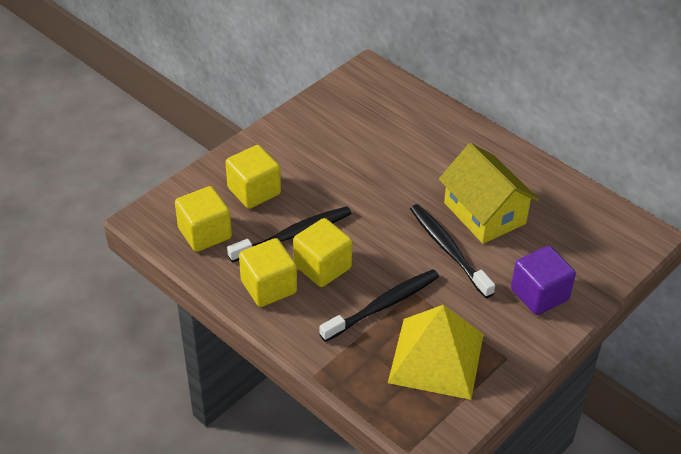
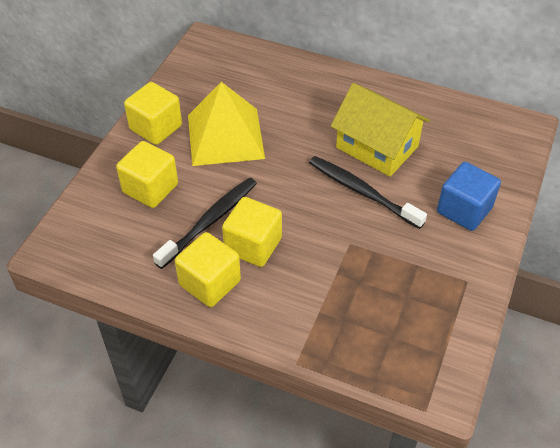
camera: 20 degrees left, 5 degrees up
(205, 233) = (120, 247): yellow cube -> yellow cube (156, 127)
(383, 305) = (329, 266): black toothbrush -> none
(436, 358) = (404, 303): yellow pyramid -> yellow pyramid (225, 136)
(539, 294) = (464, 210): purple cube -> blue cube

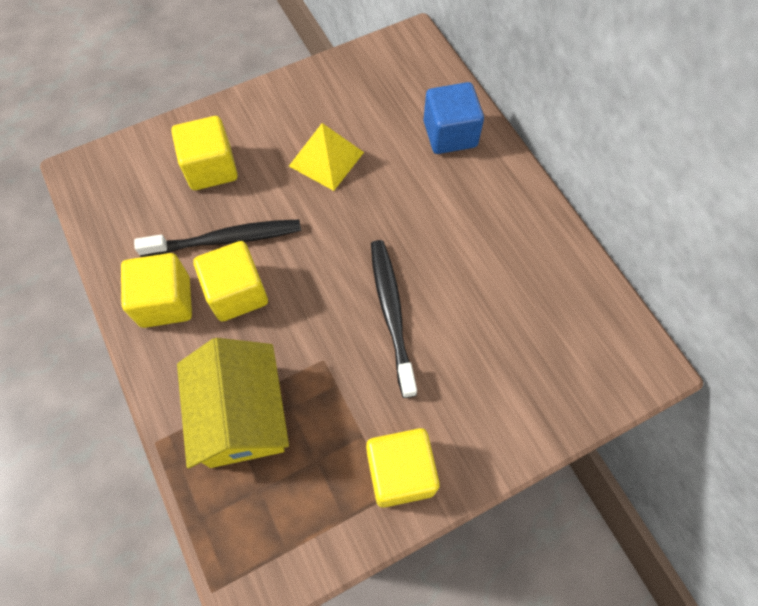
camera: 40 degrees right, 15 degrees up
(156, 127) = (276, 107): yellow cube -> yellow cube (400, 473)
(225, 136) = (326, 159): yellow pyramid -> yellow pyramid, size x0.65
(377, 147) = (458, 274): yellow house -> yellow house (241, 415)
(464, 210) = (473, 413): blue cube -> blue cube (450, 134)

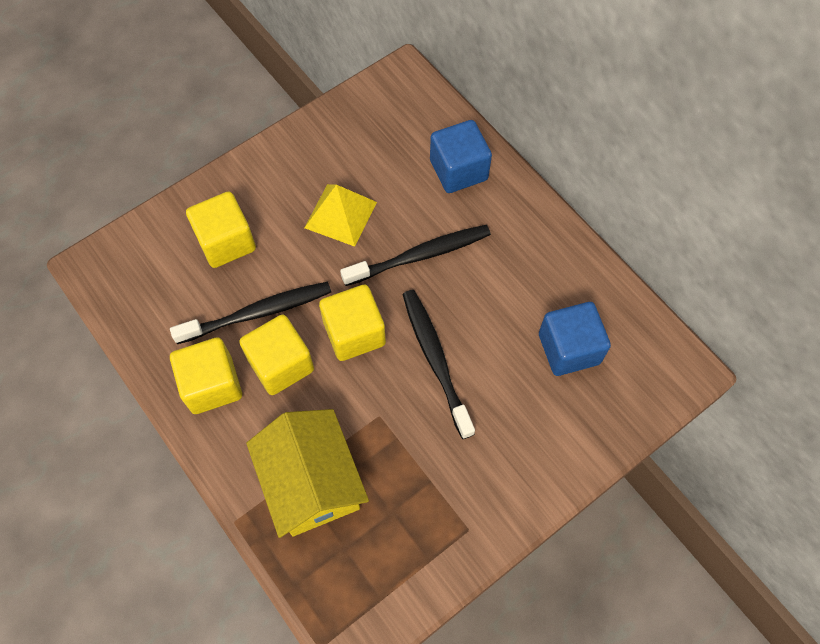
camera: 10 degrees left, 0 degrees up
(396, 209) = (420, 256): none -> black toothbrush
(400, 473) = (473, 509): yellow cube -> yellow cube (354, 333)
(530, 324) = (569, 349): none -> blue cube

